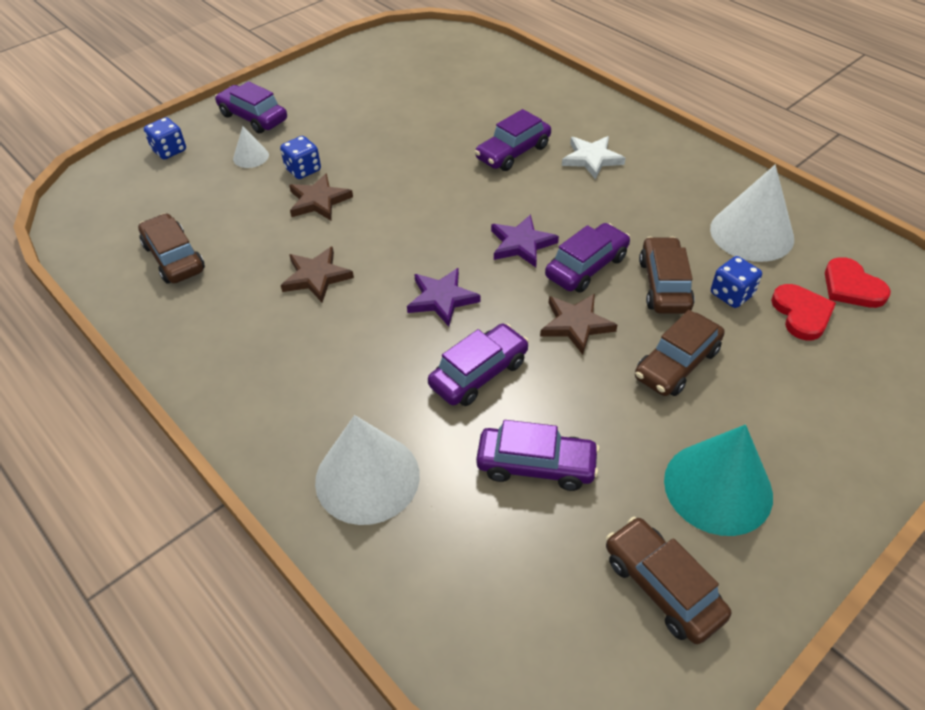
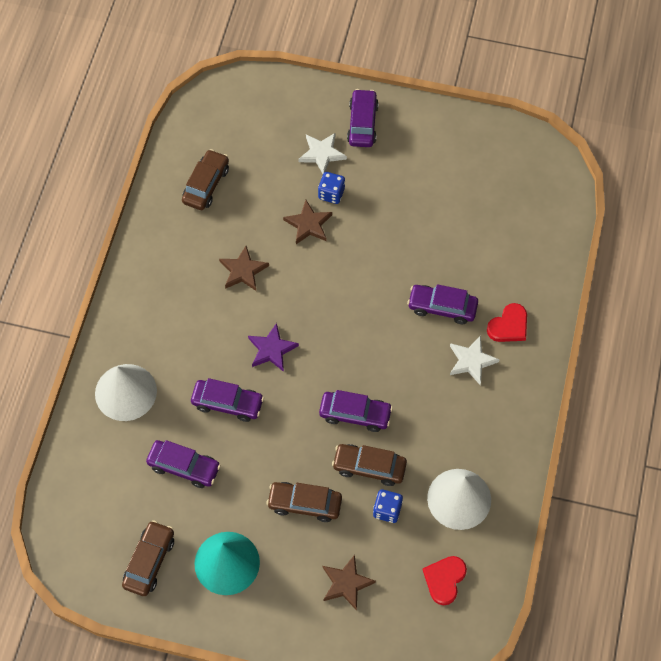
camera: 55 degrees right, 15 degrees up
(169, 150) = (293, 103): blue dice -> none
(251, 157) = (322, 154): white cone -> white star
(521, 244) = (350, 365): purple star -> none
(536, 465) = (184, 467): purple car -> purple car turned 45 degrees counterclockwise
(576, 324) = (300, 434): brown star -> brown star (346, 583)
(664, 285) = (369, 467): brown car -> brown car turned 135 degrees counterclockwise
(801, 314) = (397, 558): red heart -> red heart (509, 326)

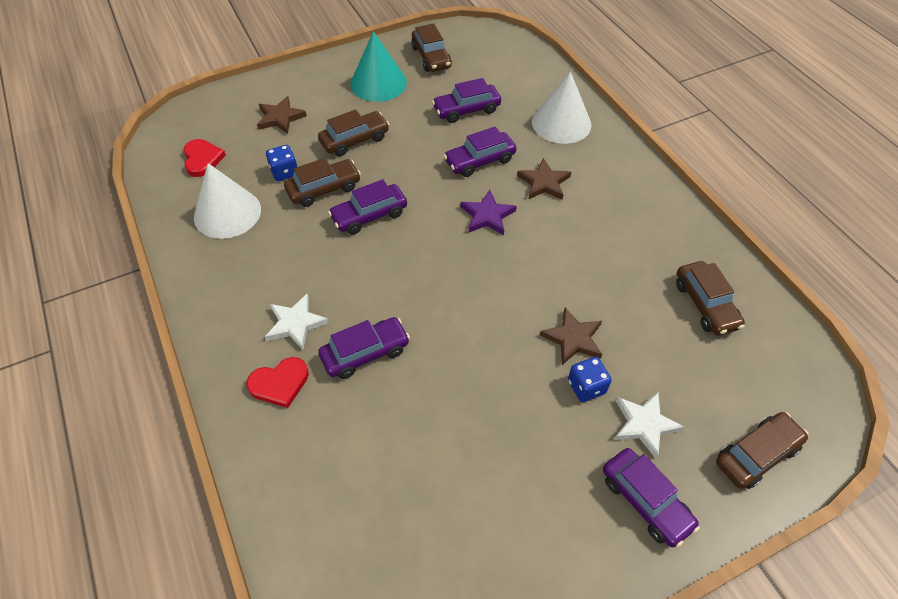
camera: 140 degrees right, 10 degrees down
(243, 271) = (581, 256): brown star -> brown star (544, 182)
(282, 101) = (756, 455): none -> brown car
(509, 326) = (279, 383): red heart -> red heart turned 120 degrees counterclockwise

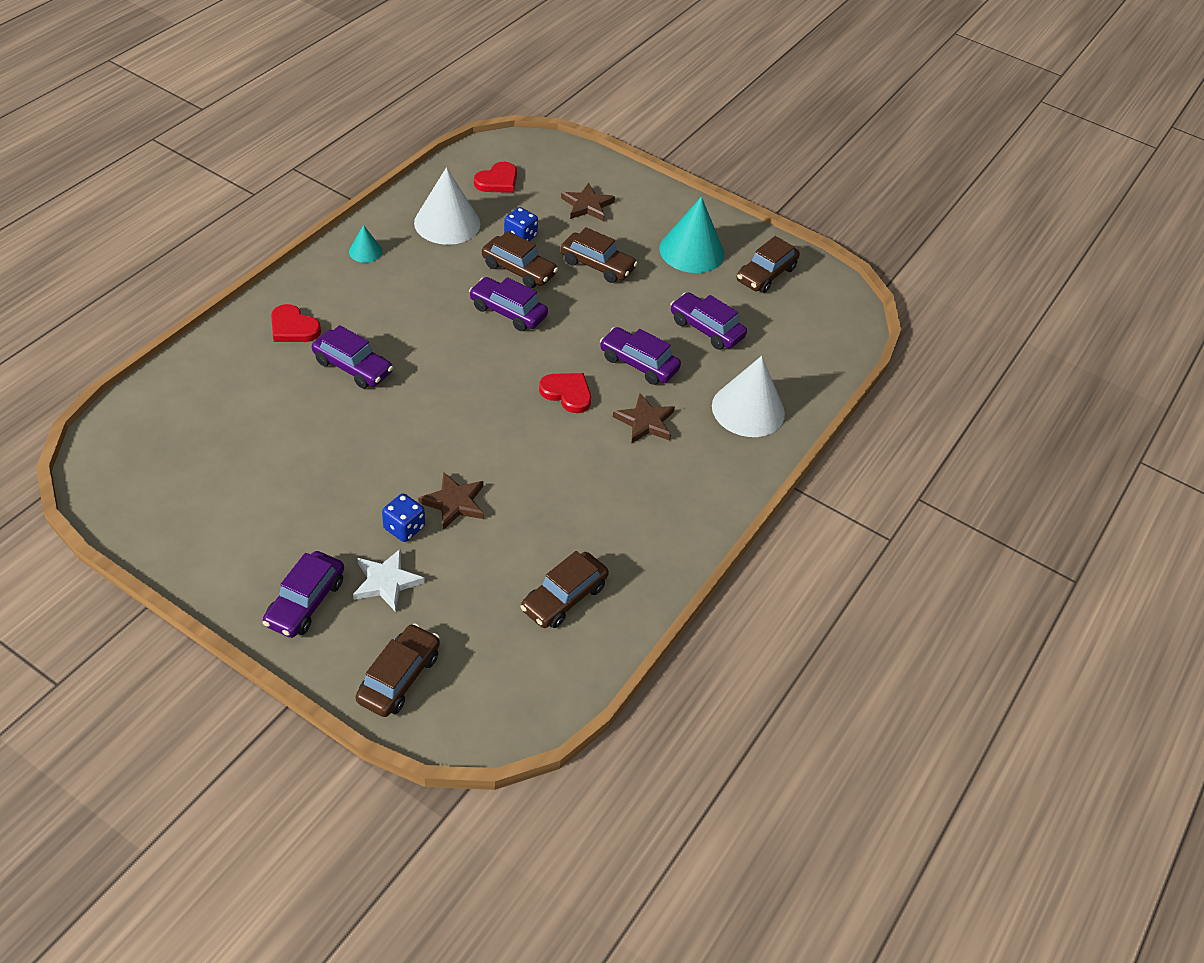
camera: 55 degrees right, 5 degrees down
(217, 286) = (365, 251): none -> turquoise cone
(295, 323) = (357, 313): white star -> none
(487, 215) = (567, 393): purple star -> red heart
(756, 455) = (399, 678): brown car -> brown car turned 90 degrees counterclockwise

